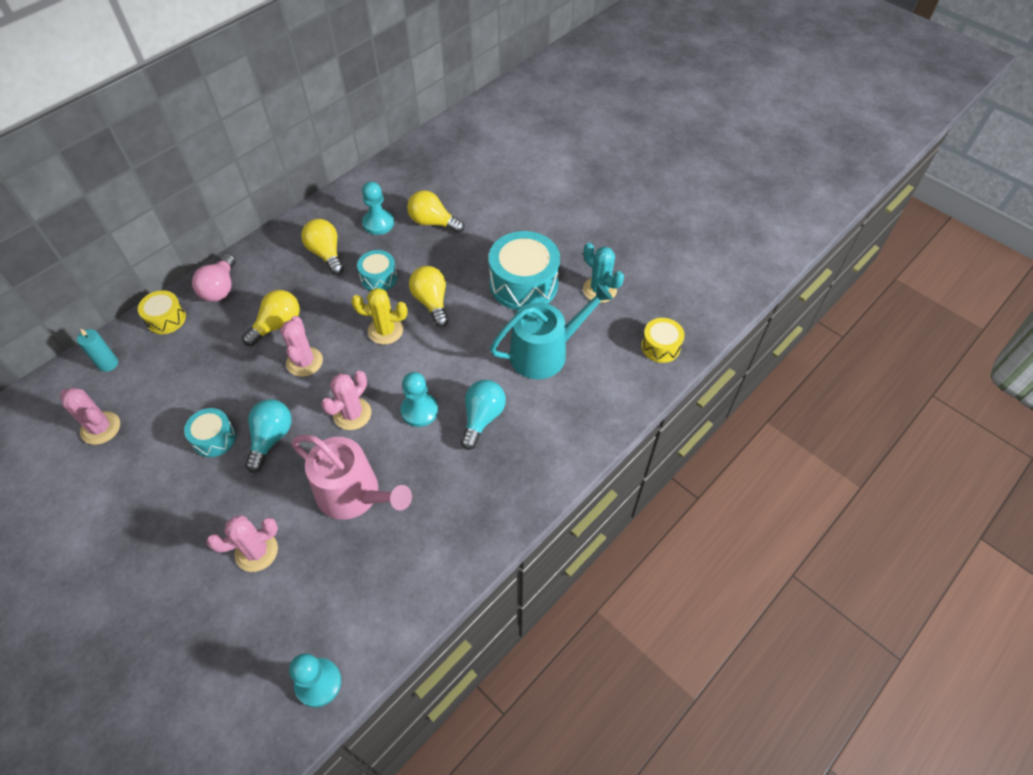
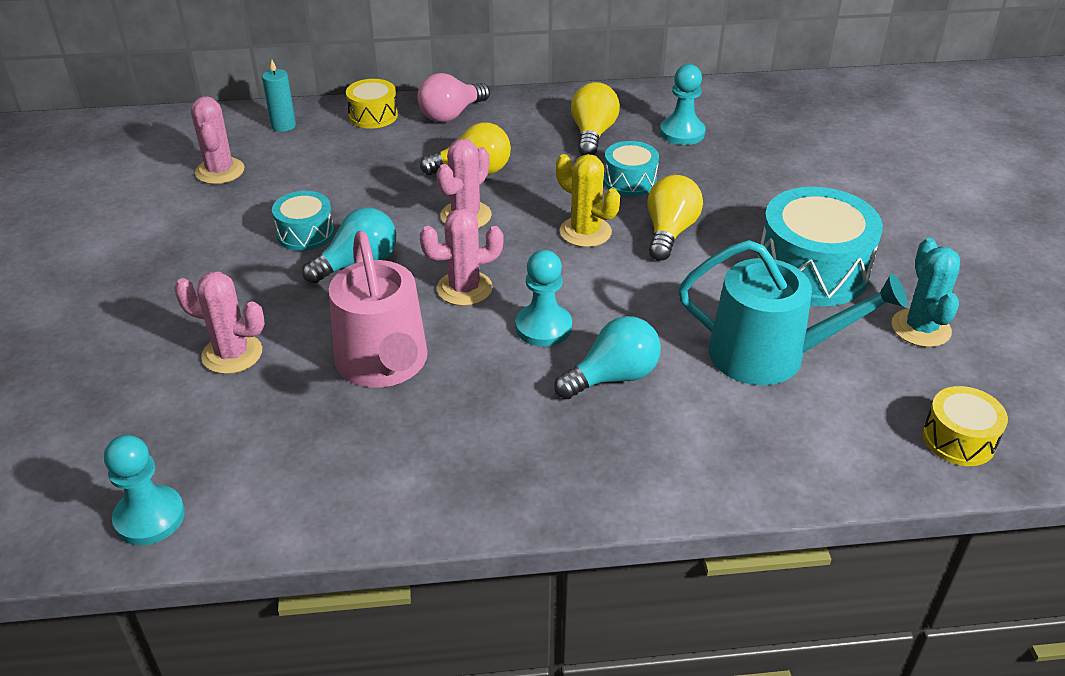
camera: 40 degrees right, 15 degrees down
(433, 222) = (751, 160): yellow light bulb -> none

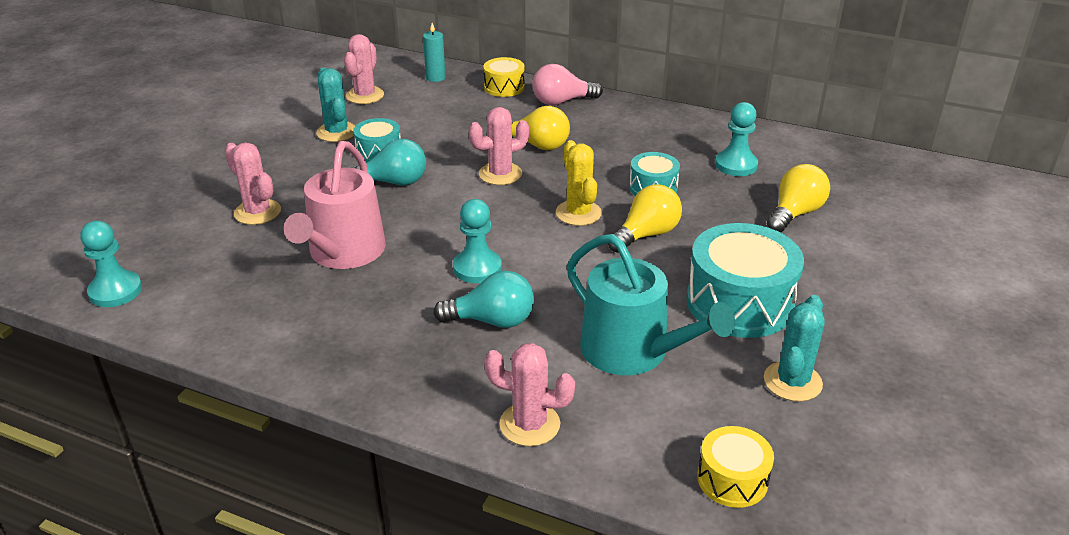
camera: 30 degrees right, 5 degrees down
(231, 226) = (337, 132): none -> turquoise cactus
(464, 288) = (448, 223): pink cactus -> pink cactus (529, 424)
(592, 134) = (658, 145): yellow light bulb -> yellow light bulb (795, 213)

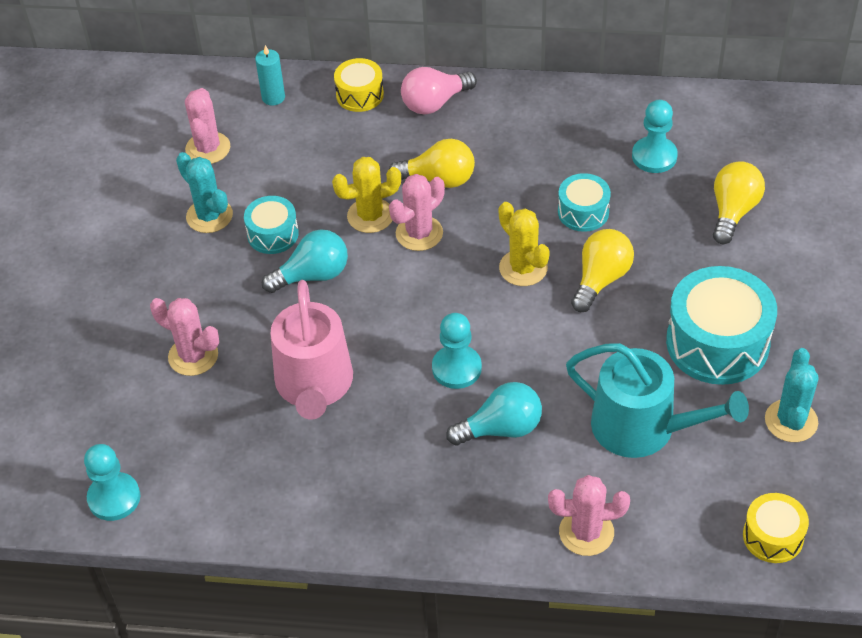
camera: 15 degrees left, 15 degrees up
(466, 156) = (370, 216): none -> yellow cactus

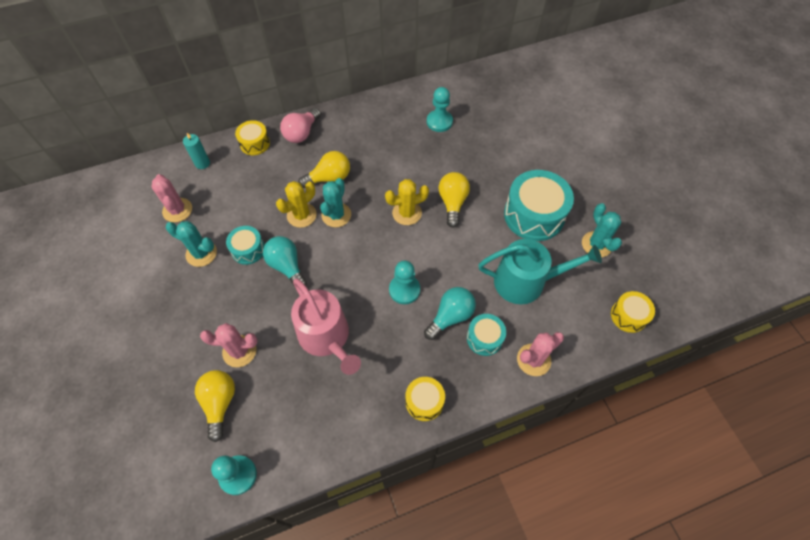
camera: 30 degrees left, 10 degrees up
(312, 275) = (287, 266): turquoise light bulb -> turquoise light bulb turned 75 degrees counterclockwise
(398, 517) = (424, 401): none -> yellow drum
(419, 233) = (336, 215): pink cactus -> turquoise cactus
(523, 268) = (407, 213): yellow cactus -> yellow cactus turned 45 degrees counterclockwise
(583, 212) = (420, 167): turquoise drum -> turquoise drum (484, 338)
(733, 211) = (497, 138): yellow light bulb -> yellow light bulb (220, 403)

